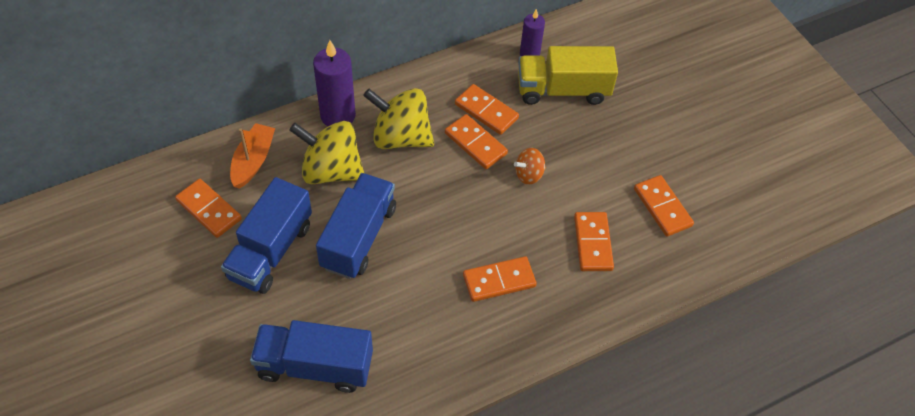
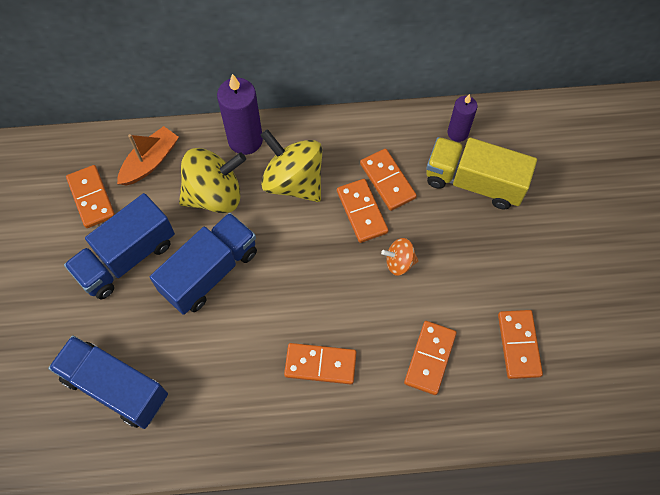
camera: 25 degrees right, 10 degrees up
(331, 170) = (215, 195): yellow spinning top -> yellow spinning top turned 120 degrees clockwise

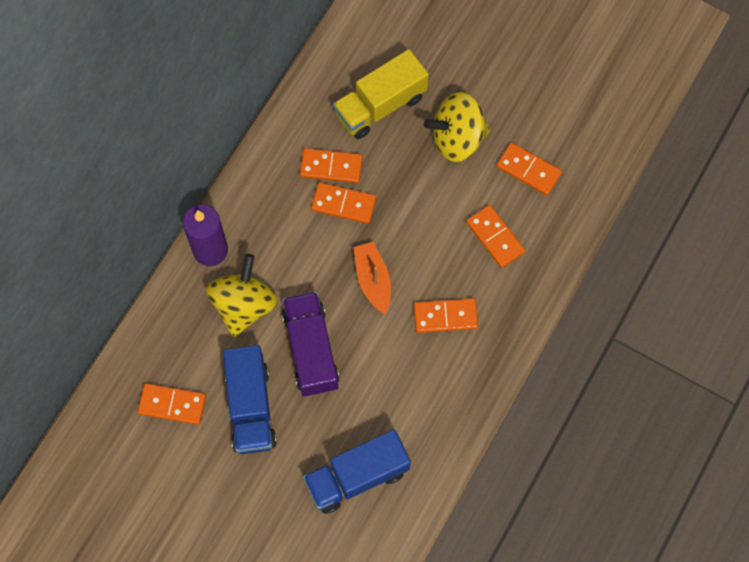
camera: 55 degrees left, 5 degrees up
(150, 162) = (173, 338): orange boat -> orange boat (373, 280)
(210, 272) = (311, 350): blue truck -> purple truck
(293, 181) = (278, 237): yellow spinning top -> yellow spinning top (457, 138)
(320, 364) = (445, 316): orange domino -> orange domino turned 45 degrees clockwise
(399, 262) = (406, 206): orange spinning top -> none
(457, 133) = (329, 85): purple candle -> none

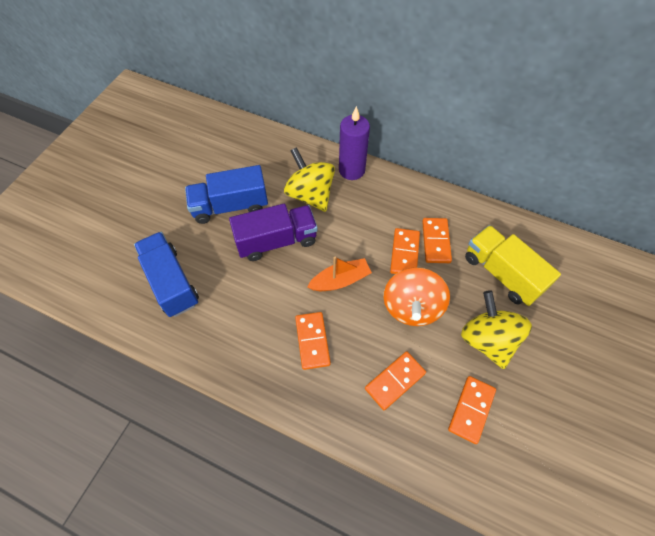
camera: 85 degrees right, 10 degrees down
(172, 404) = (233, 160): orange domino -> none
(244, 305) = (310, 194): yellow spinning top -> yellow spinning top turned 135 degrees counterclockwise
(413, 207) = (412, 307): none -> orange spinning top

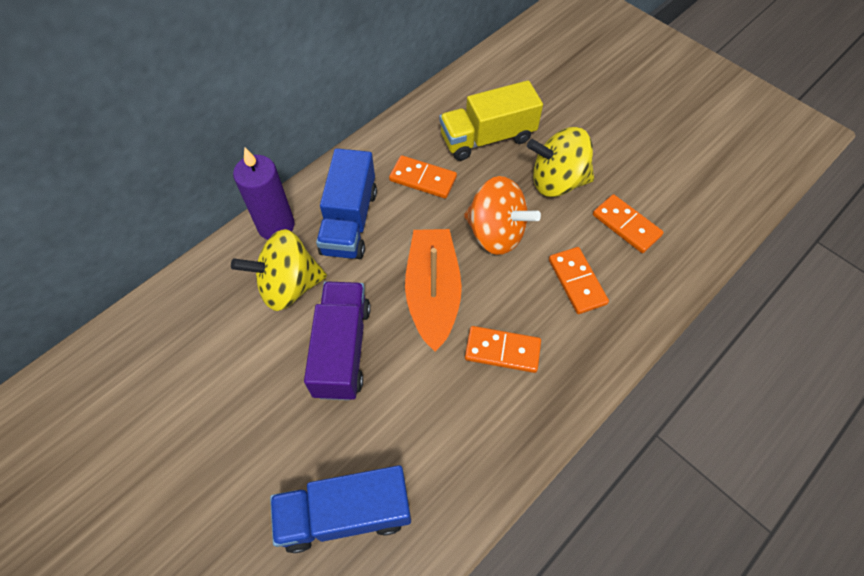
camera: 70 degrees left, 0 degrees up
(230, 206) = (253, 395): blue truck -> blue truck (349, 221)
(340, 280) = (433, 293): orange boat -> orange boat, size x1.57
(404, 253) = (424, 214): orange domino -> none

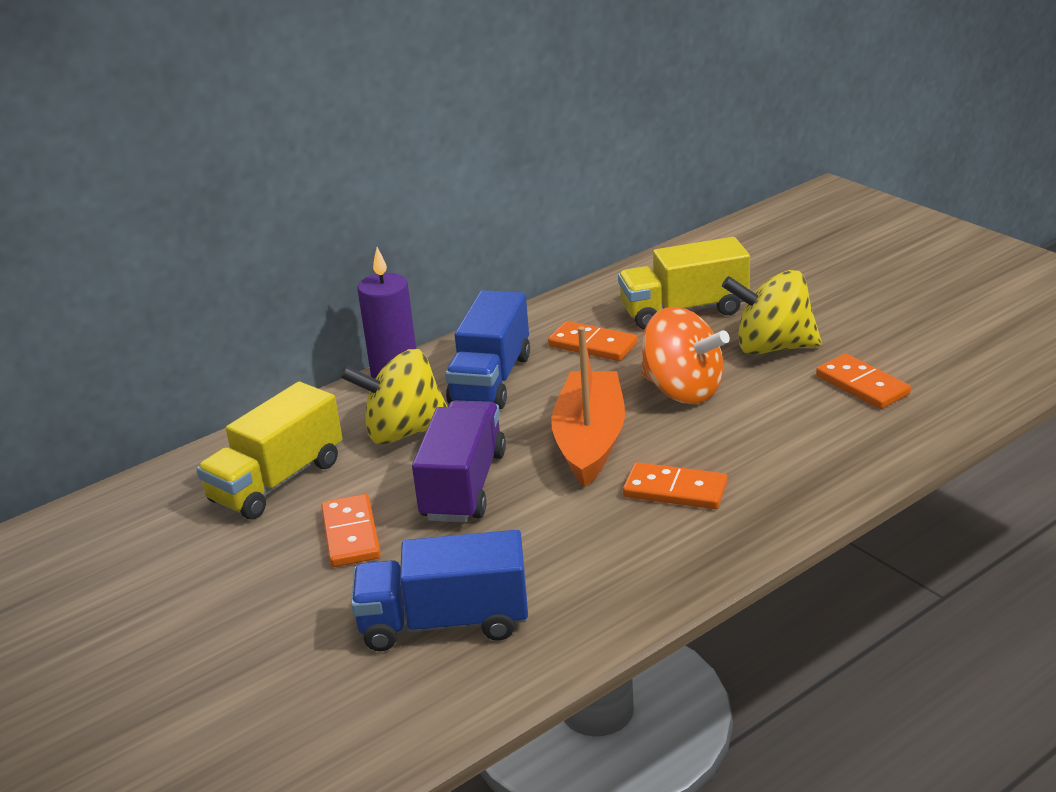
camera: 10 degrees right, 30 degrees down
(195, 348) = (277, 481): none -> yellow truck
(577, 282) = (786, 433): orange domino -> orange domino (350, 534)

